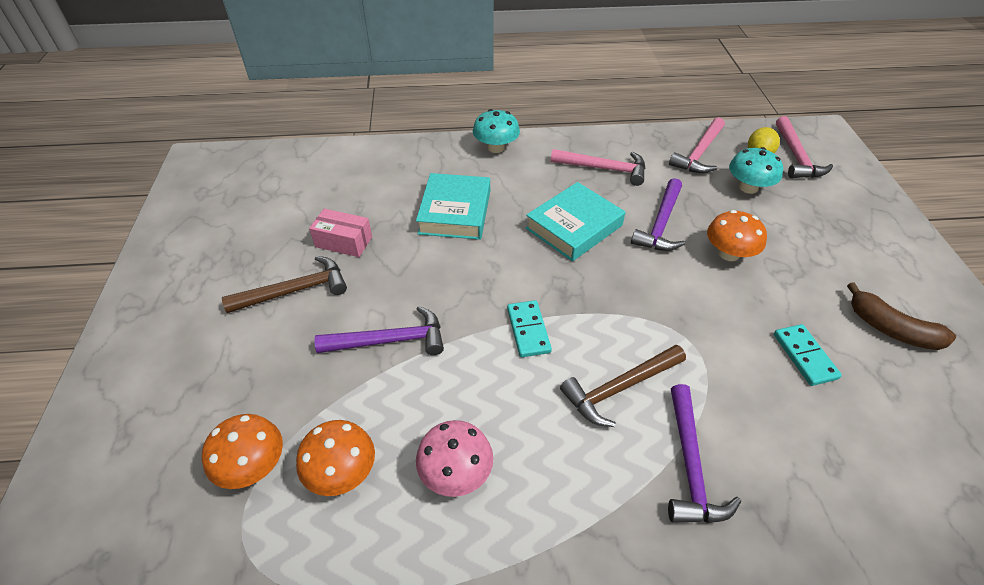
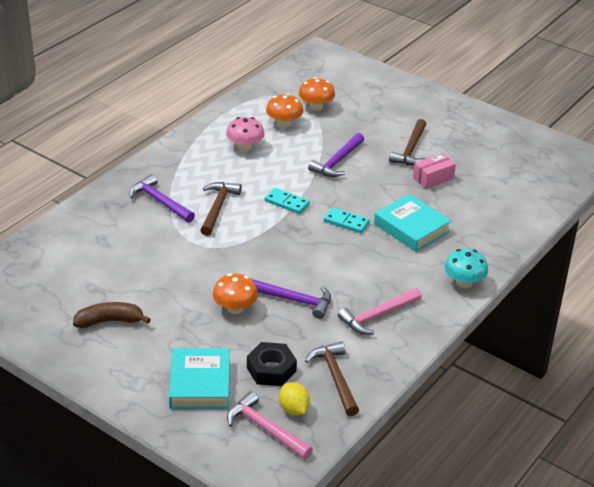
camera: 130 degrees right, 10 degrees down
(574, 227) = (338, 264): turquoise book -> turquoise book (200, 384)
(660, 224) = (294, 300): purple hammer -> purple hammer turned 135 degrees clockwise
(699, 153) = (335, 378): pink hammer -> brown hammer
(748, 187) = (271, 369): turquoise mushroom -> black nut
(804, 356) = (146, 276): turquoise domino -> turquoise domino (346, 222)

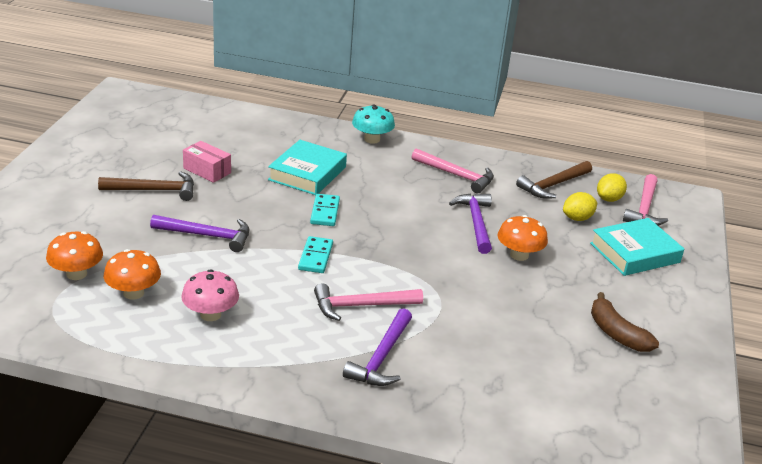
camera: 115 degrees left, 5 degrees down
(218, 208) = (361, 306): brown hammer -> pink hammer
(271, 369) = (577, 218): black nut -> yellow lemon

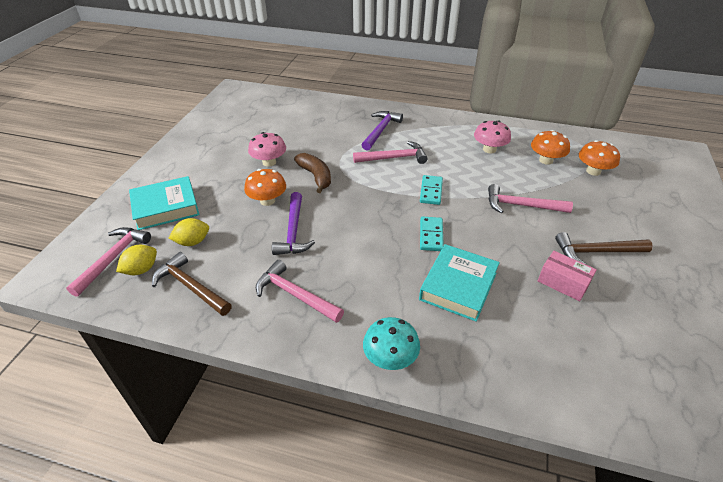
camera: 175 degrees left, 10 degrees up
(207, 236) = (521, 205): purple hammer -> pink hammer
(541, 306) = (269, 162): none -> pink mushroom
(553, 185) = (191, 287): brown hammer -> brown hammer turned 105 degrees counterclockwise
(616, 333) = (227, 148): brown banana -> brown banana (316, 176)

